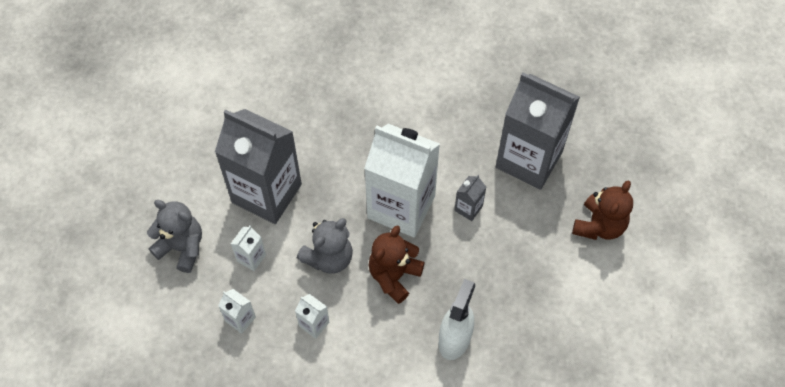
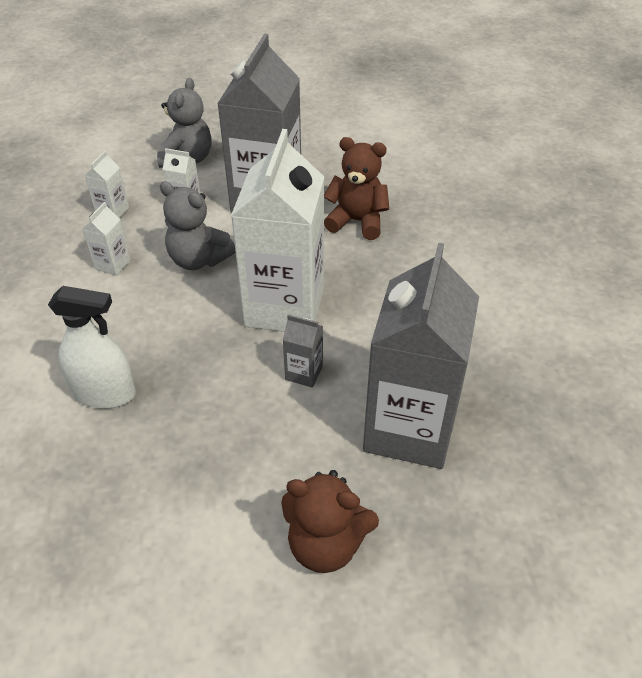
camera: 75 degrees right, 15 degrees down
(394, 276) = (186, 318): brown teddy bear -> brown teddy bear (357, 221)

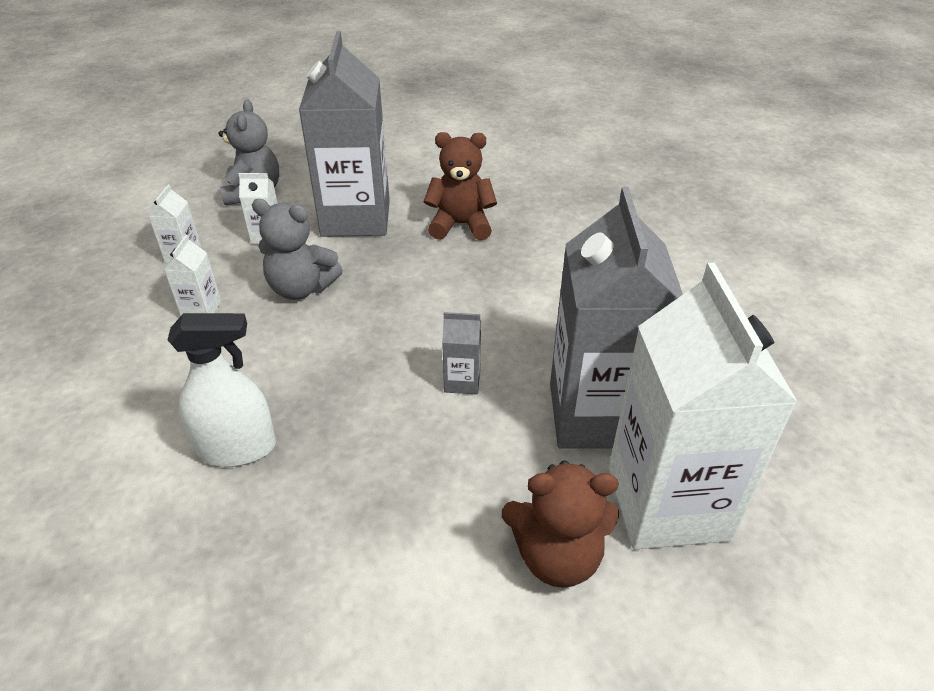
camera: 15 degrees left, 5 degrees down
(284, 307) = (415, 319): white carton -> white carton (667, 503)

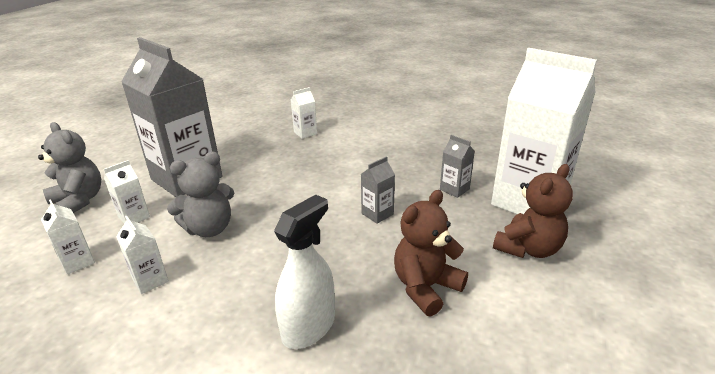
camera: 45 degrees left, 10 degrees down
(460, 225) = (260, 152): brown teddy bear -> brown teddy bear (425, 287)
(541, 226) = (305, 133): none -> white carton
(597, 415) = (454, 189): grey carton -> grey carton, size x0.40

